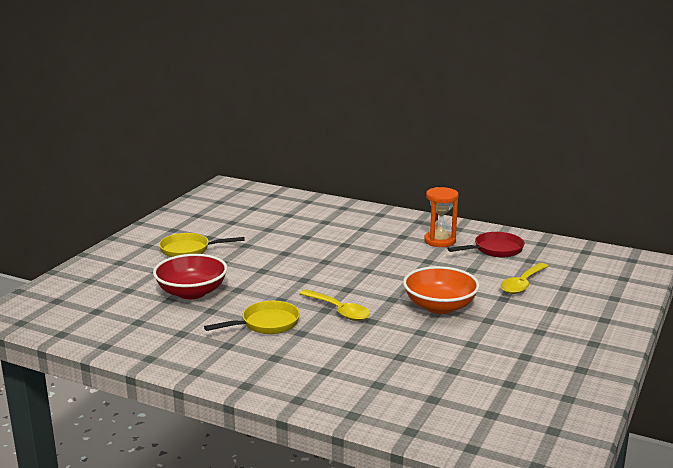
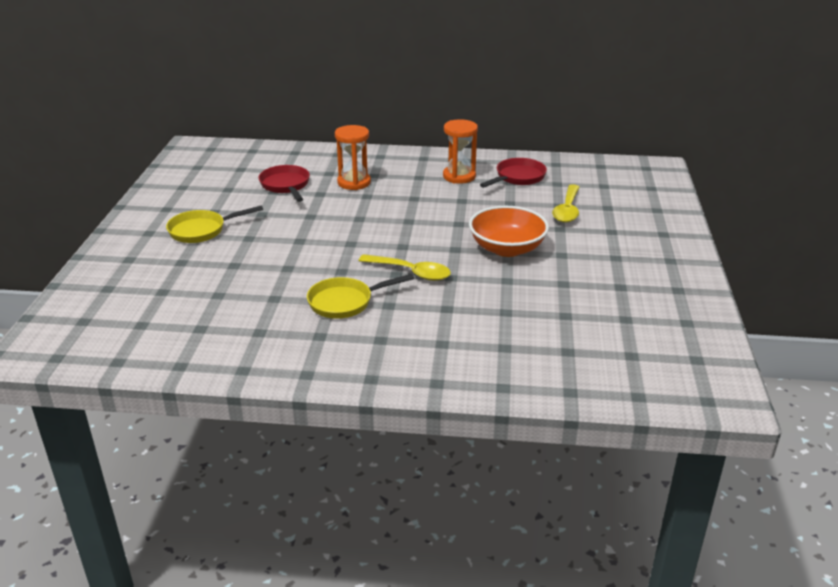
camera: 20 degrees left, 10 degrees up
(192, 292) = (238, 281): red bowl -> none
(266, 324) = (345, 302): yellow pan -> yellow pan turned 150 degrees counterclockwise
(281, 226) = (286, 186): none -> red pan
(341, 232) = (354, 182): none -> orange hourglass

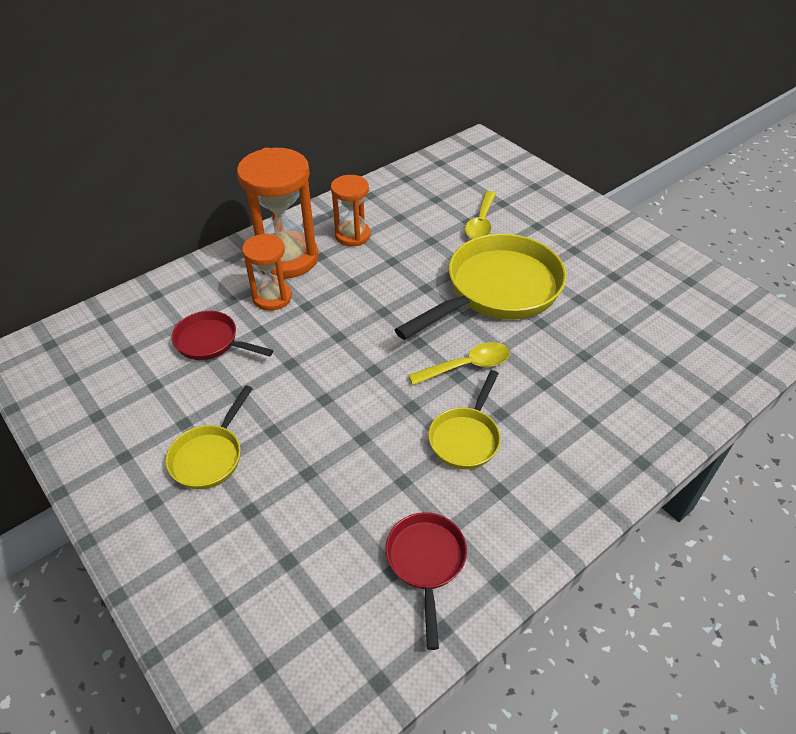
camera: 45 degrees left, 15 degrees up
(396, 169) = (286, 258): none -> orange hourglass
(507, 248) = (496, 290): orange bowl -> yellow pan
(517, 177) = (399, 209): red pan -> red pan (426, 562)
(567, 210) = (481, 222): yellow spoon -> yellow spoon turned 45 degrees clockwise

